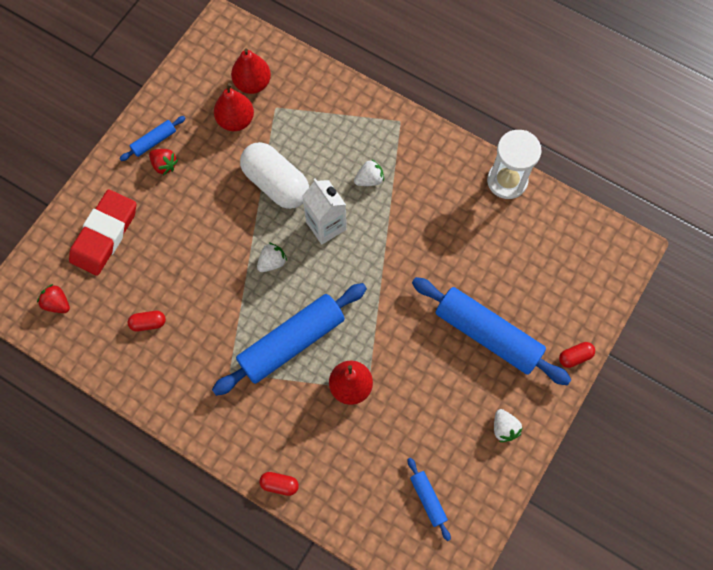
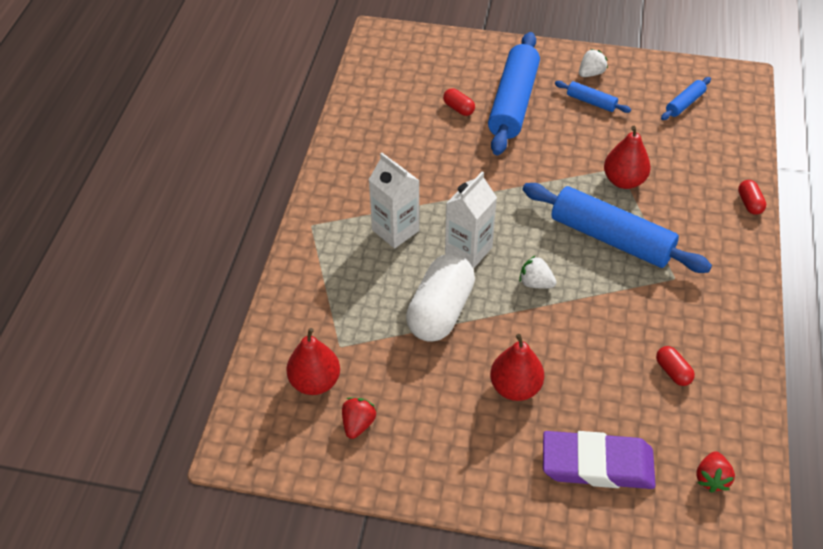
camera: 110 degrees left, 20 degrees down
(104, 234) = (597, 464): red eraser -> purple eraser
(154, 141) = (444, 461): blue rolling pin -> blue rolling pin (591, 102)
(164, 165) = (471, 436): red strawberry -> red strawberry (358, 424)
(236, 120) = (375, 381): red pear -> red pear (515, 387)
(369, 179) = (395, 230): white strawberry -> white carton
(507, 181) = (346, 126): white hourglass -> none
(575, 356) = (500, 46): red capsule -> red capsule (458, 108)

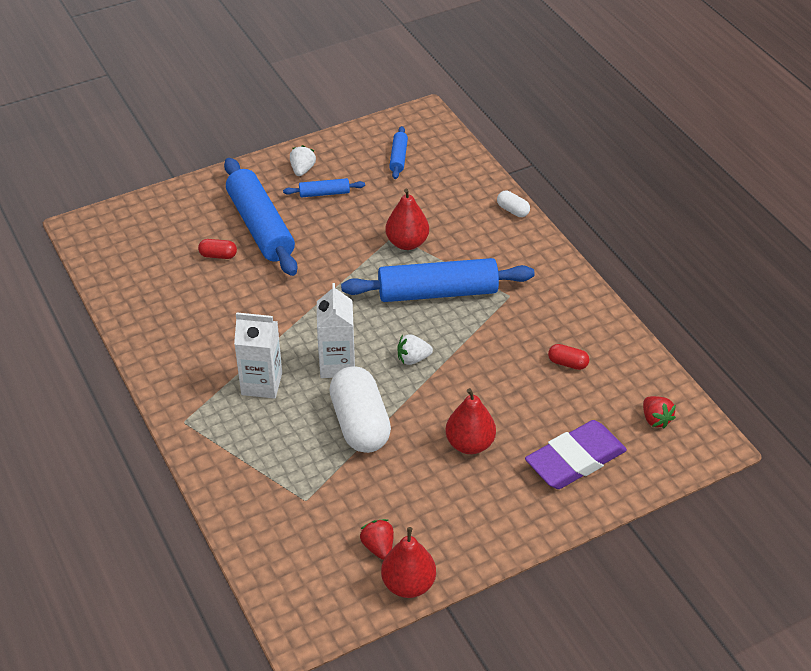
camera: 40 degrees left, 5 degrees down
(315, 382) = (312, 539): red pear -> red pear (408, 584)
(749, 203) = (512, 210): red capsule -> white capsule

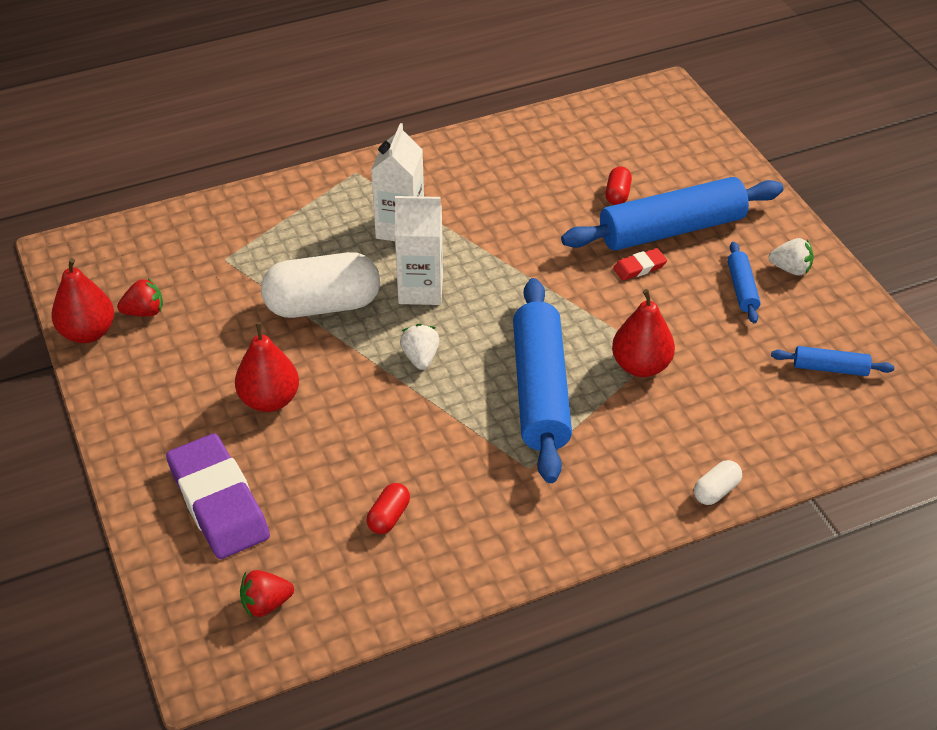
camera: 95 degrees right, 0 degrees up
(304, 243) = (639, 267): none -> red eraser

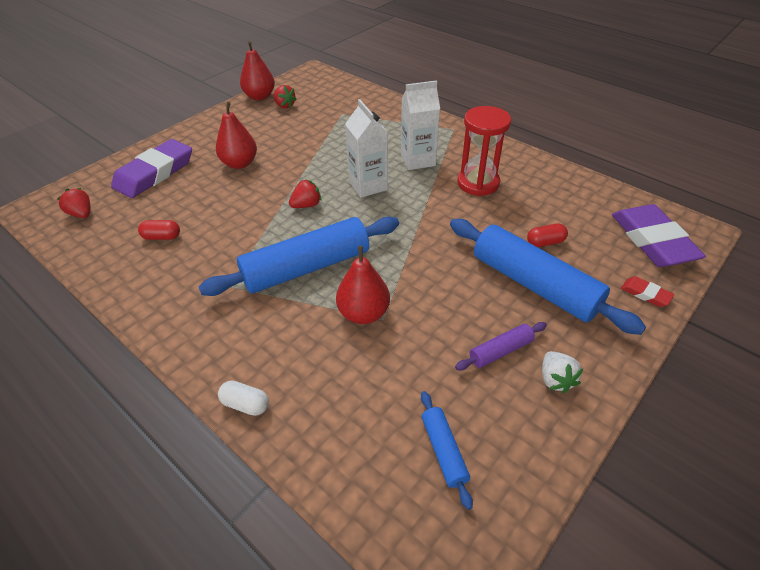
camera: 65 degrees right, 0 degrees up
(323, 305) = (328, 155): white capsule -> none
(420, 358) = (306, 205): white strawberry -> red strawberry
(485, 198) = (478, 183): none -> red hourglass
(639, 267) = (473, 279): red eraser -> red eraser (645, 294)
(660, 125) = (653, 240): none -> purple eraser
(742, 288) = (500, 351): blue rolling pin -> purple rolling pin

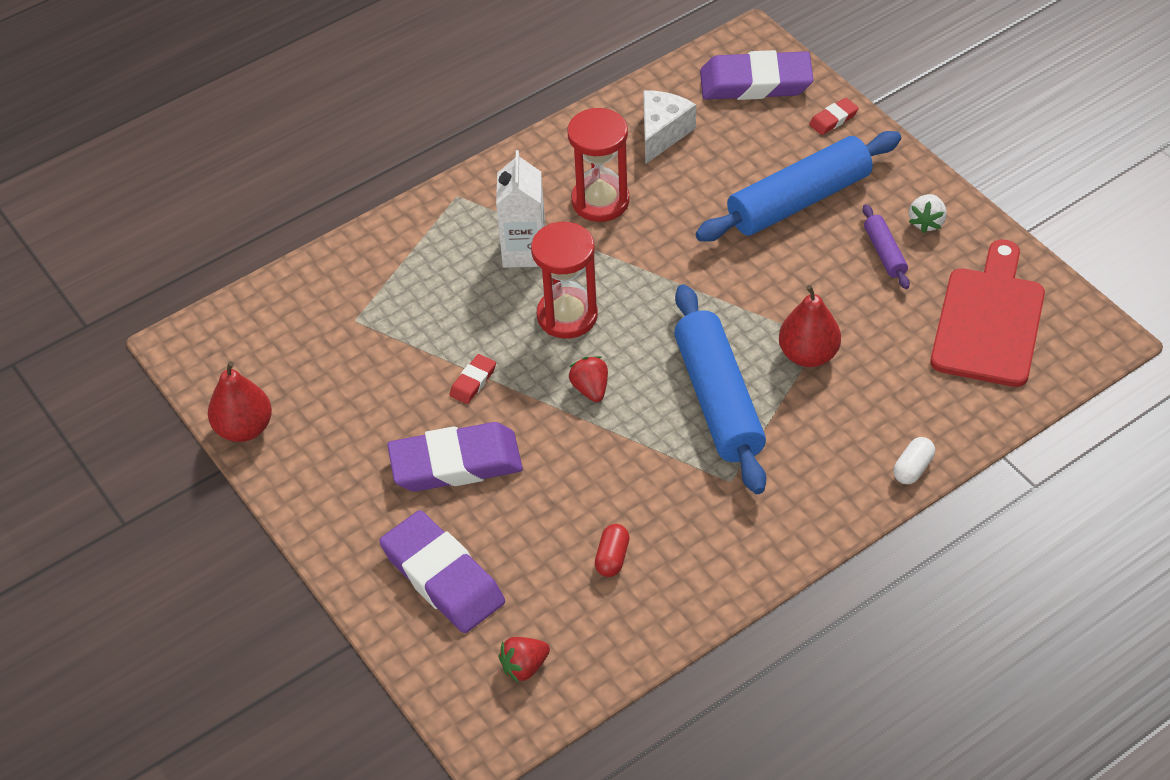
camera: 75 degrees left, 5 degrees up
(240, 163) = (456, 463): red pear -> purple eraser
(284, 105) = (294, 394): red strawberry -> none
(304, 159) = (473, 381): none -> red eraser
(368, 185) = (567, 316): white carton -> red hourglass
(444, 451) = (989, 321): blue rolling pin -> red cutting board
(545, 242) = (734, 171): red capsule -> none
(555, 379) = (926, 222): white strawberry -> white strawberry turned 105 degrees clockwise
(561, 200) = (662, 133): none -> white cheese

